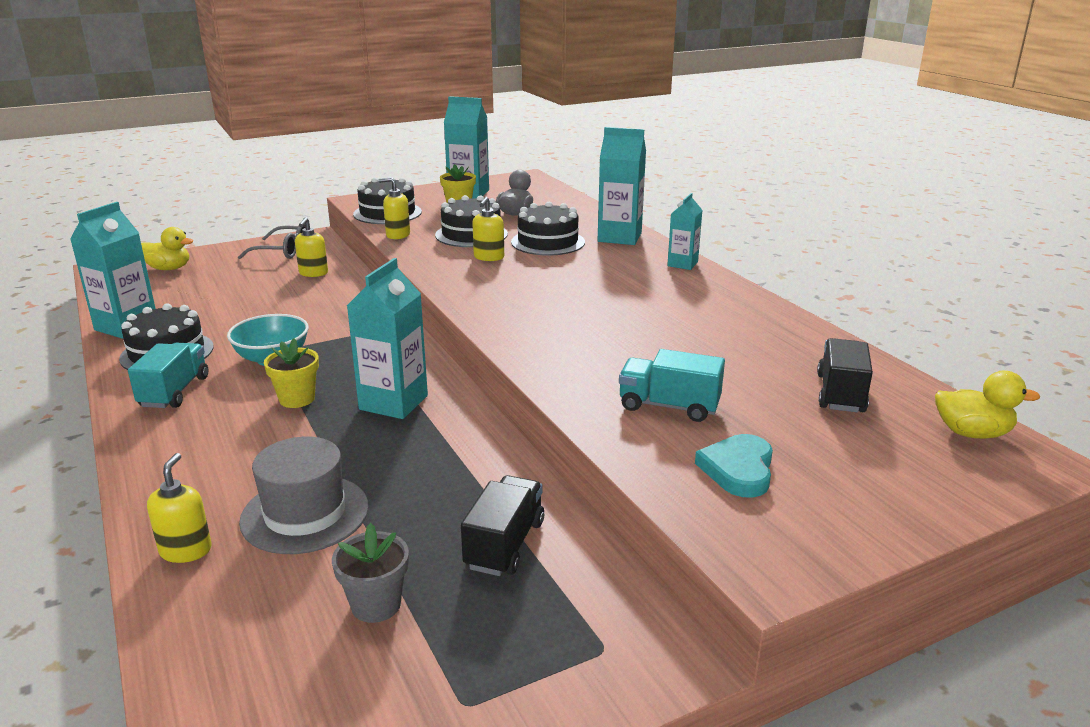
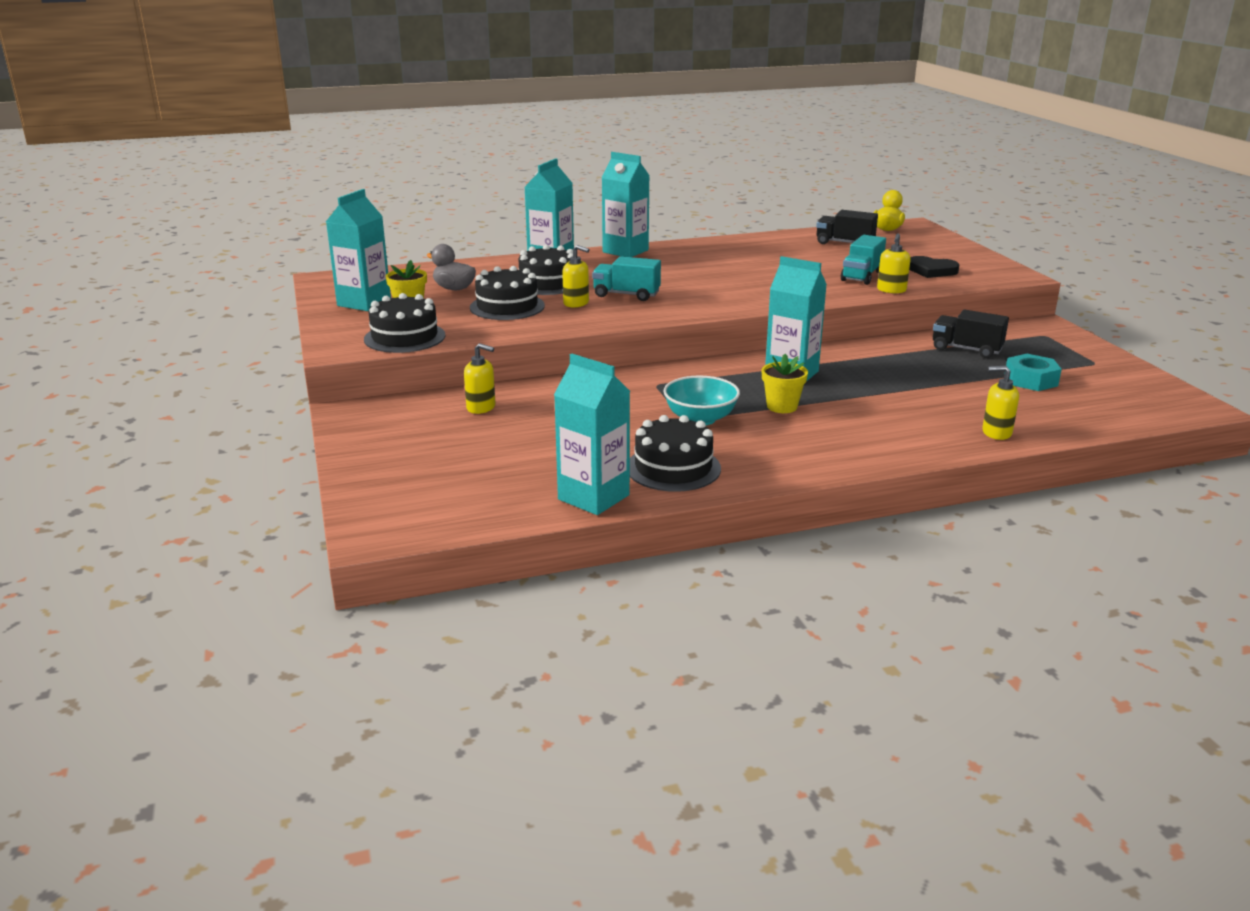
camera: 80 degrees left, 0 degrees up
(169, 269) = (406, 491): yellow duck -> none
(175, 392) = (762, 456): turquoise truck -> turquoise truck (626, 295)
(283, 251) = (391, 425): grey glasses -> none
(305, 514) = (946, 399): grey hat -> none
(376, 605) = (1030, 380): grey flower pot -> turquoise nut
(398, 235) = (487, 334): yellow soap dispenser -> yellow soap dispenser (891, 290)
(682, 264) = (625, 251): turquoise carton -> turquoise carton, size x1.67
(738, 469) = (931, 271): turquoise heart -> black heart

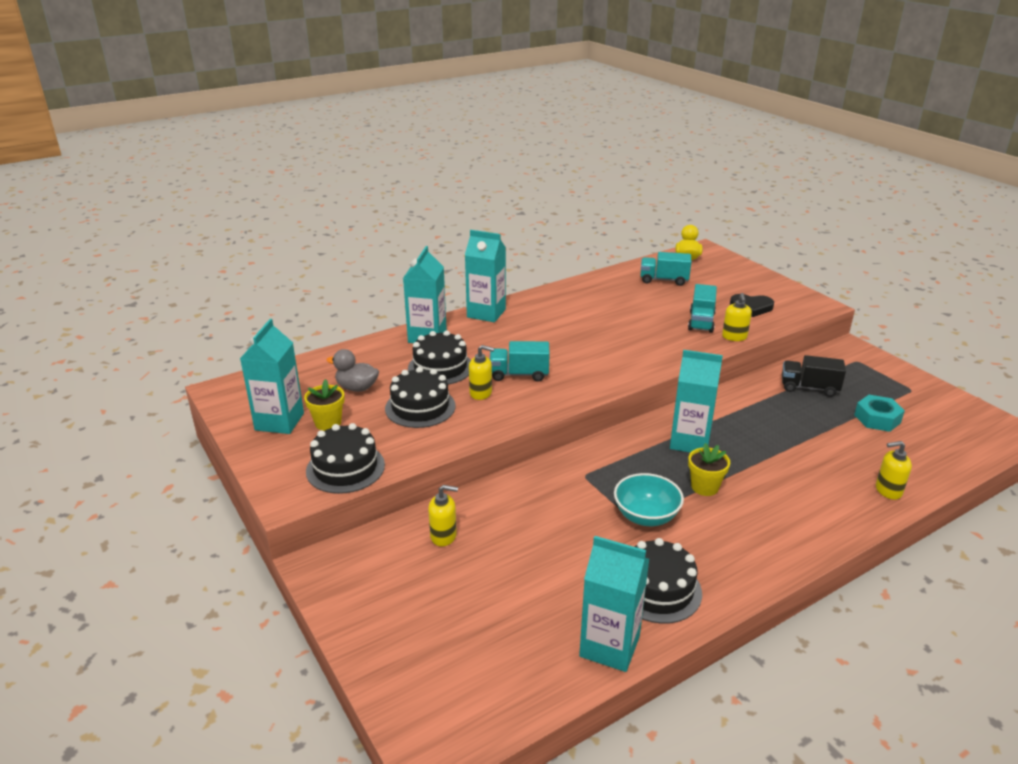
camera: 15 degrees left, 5 degrees up
(845, 243) = (664, 280): black truck -> turquoise truck

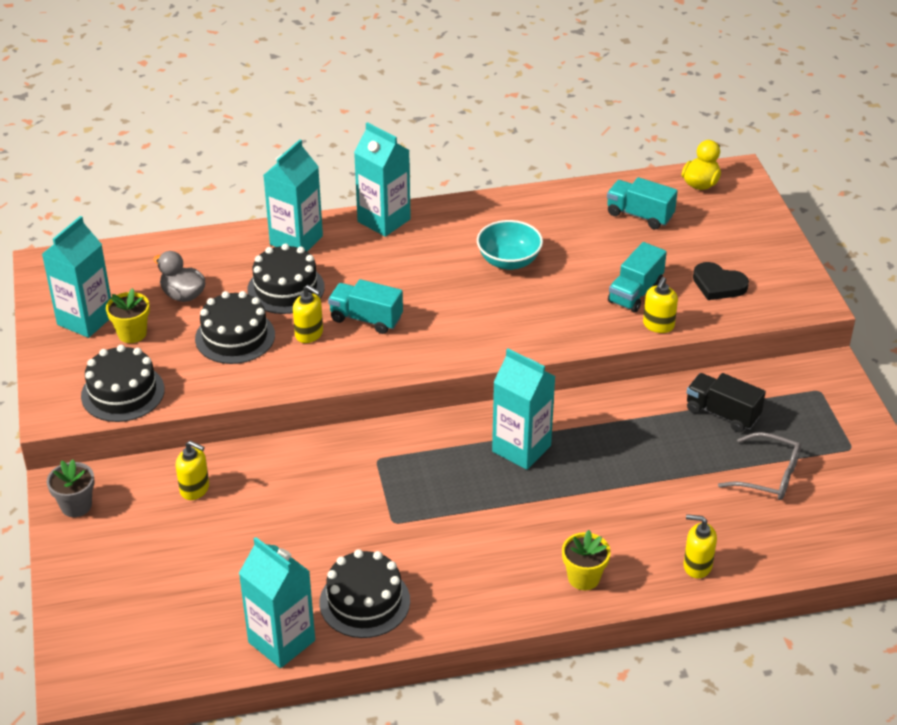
camera: 20 degrees right, 10 degrees up
(338, 578) = (76, 506): none -> grey flower pot
(646, 516) = (408, 523): turquoise bowl -> turquoise bowl (509, 261)
(704, 487) = (495, 507): yellow flower pot -> yellow flower pot (583, 578)
(877, 419) = (769, 476): turquoise nut -> grey glasses

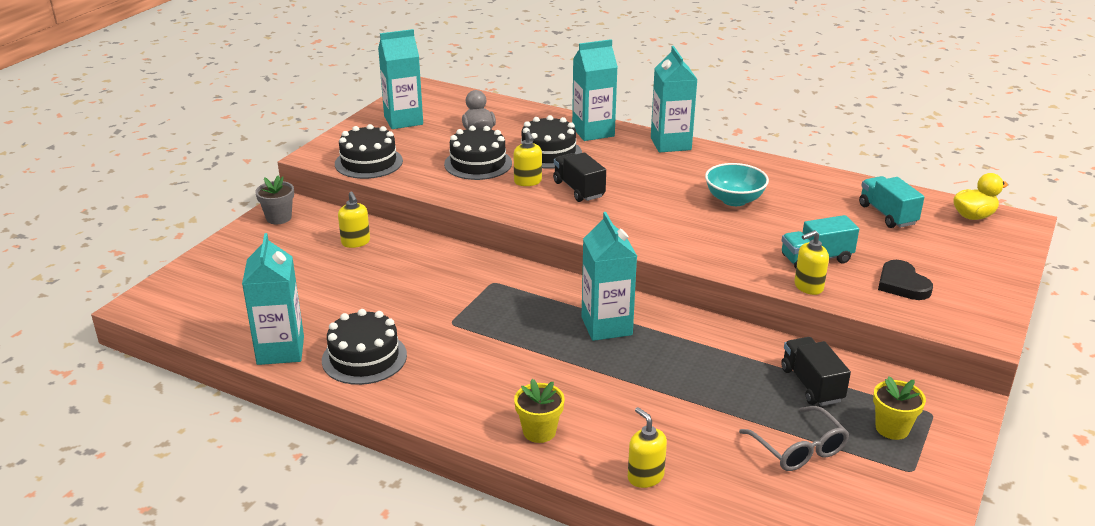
camera: 40 degrees right, 10 degrees down
(132, 333) = (419, 137): yellow flower pot -> yellow flower pot (892, 428)
(366, 319) = (579, 189): turquoise truck -> black truck

